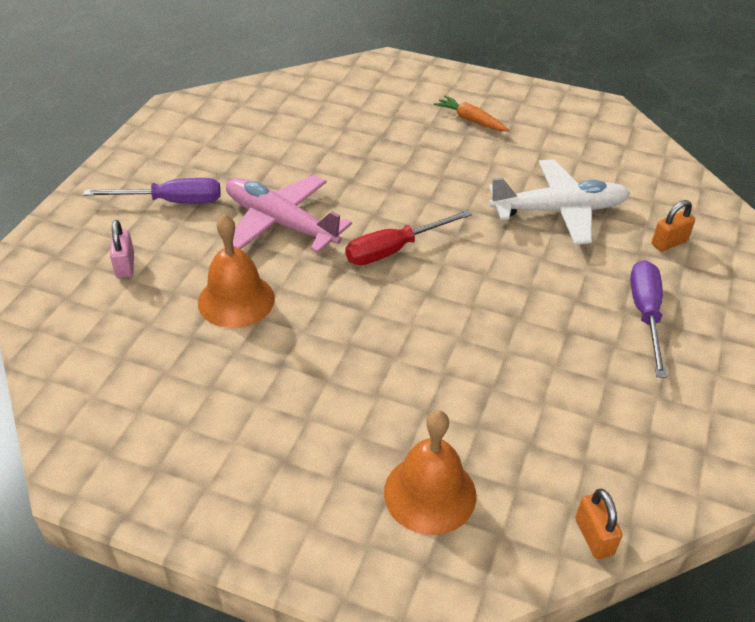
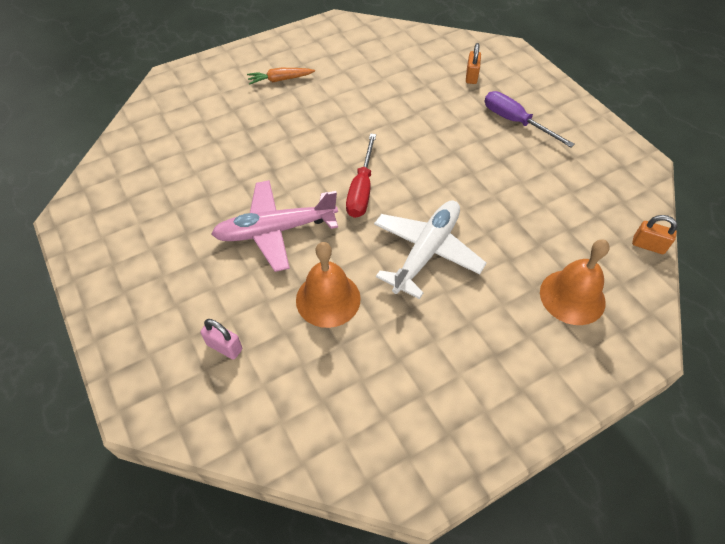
camera: 50 degrees left, 10 degrees up
(171, 201) = (182, 279): purple screwdriver -> none
(559, 211) = (403, 99): white plane -> white plane (426, 252)

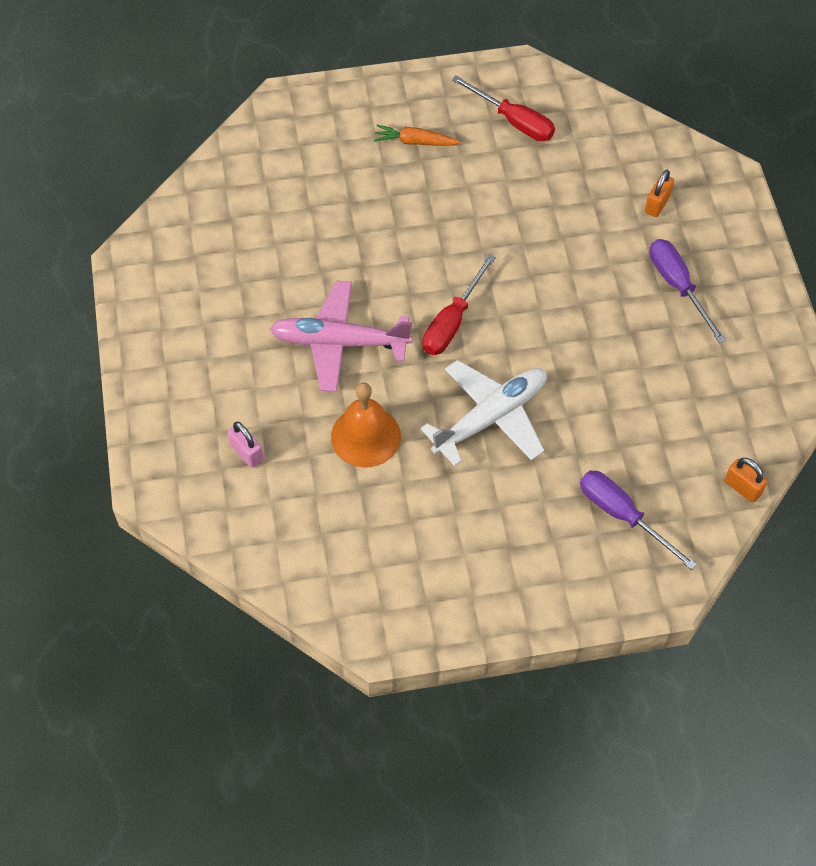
camera: 20 degrees right, 5 degrees up
(346, 52) = (513, 121): none -> red screwdriver
(572, 297) = (622, 515): orange bell -> purple screwdriver

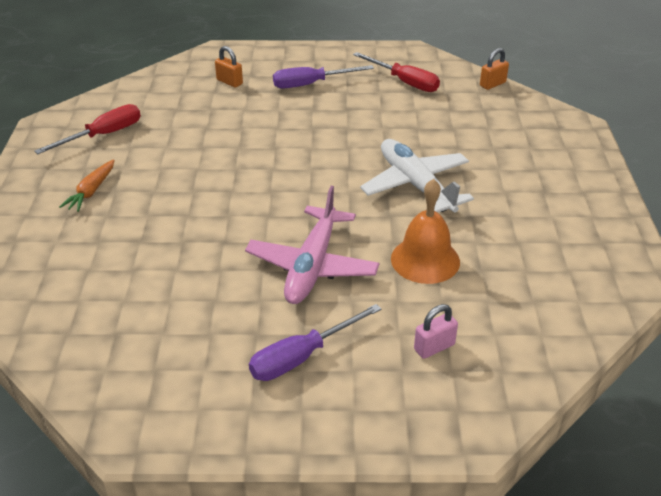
camera: 80 degrees left, 20 degrees down
(452, 321) = (309, 194): red screwdriver -> red screwdriver (404, 82)
(622, 515) = (515, 135): purple screwdriver -> purple screwdriver (302, 357)

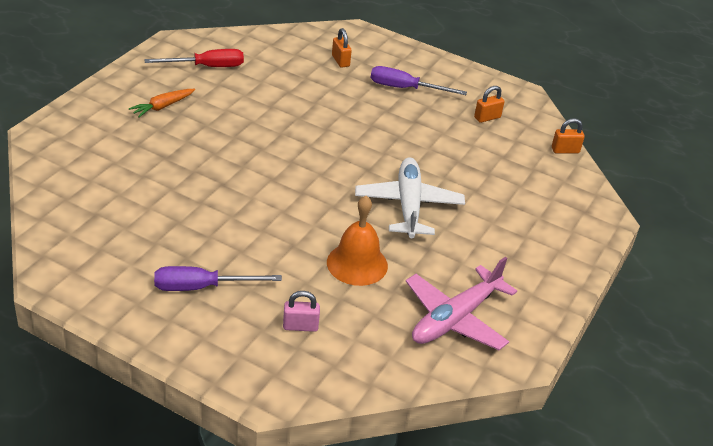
camera: 25 degrees right, 0 degrees up
(312, 266) = (268, 229): pink plane -> pink plane (455, 318)
(404, 82) = (487, 118): red screwdriver -> orange padlock

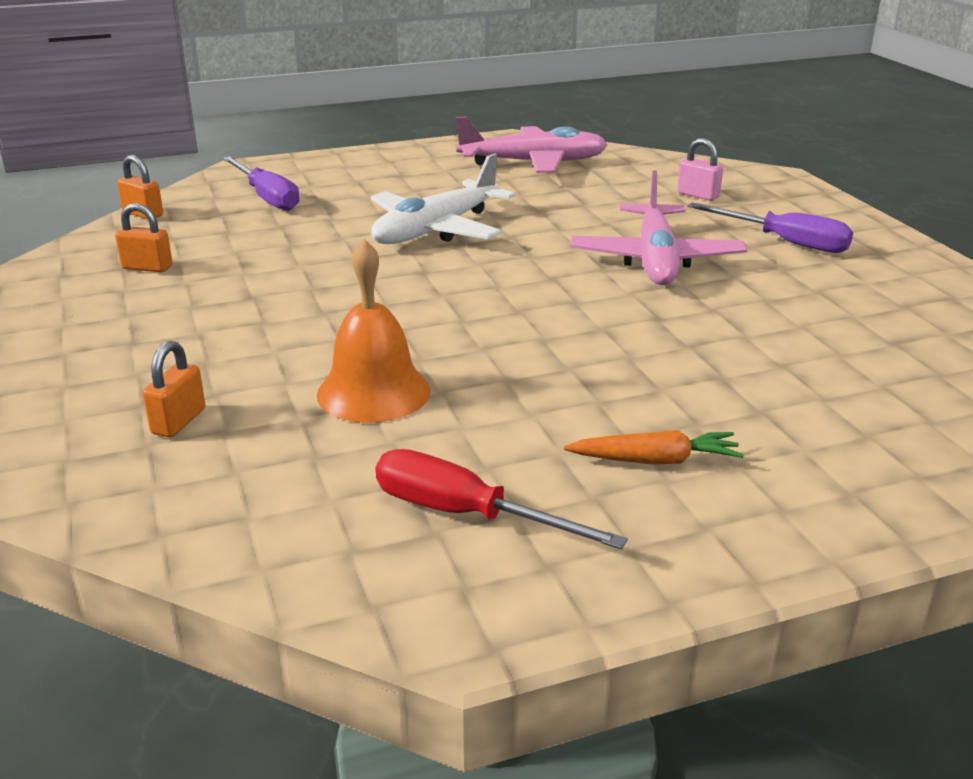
camera: 135 degrees left, 10 degrees down
(263, 231) = (655, 260): none -> pink plane
(357, 264) = (576, 211): orange bell -> orange bell (373, 392)
(405, 88) = (171, 338): purple screwdriver -> purple screwdriver (267, 197)

